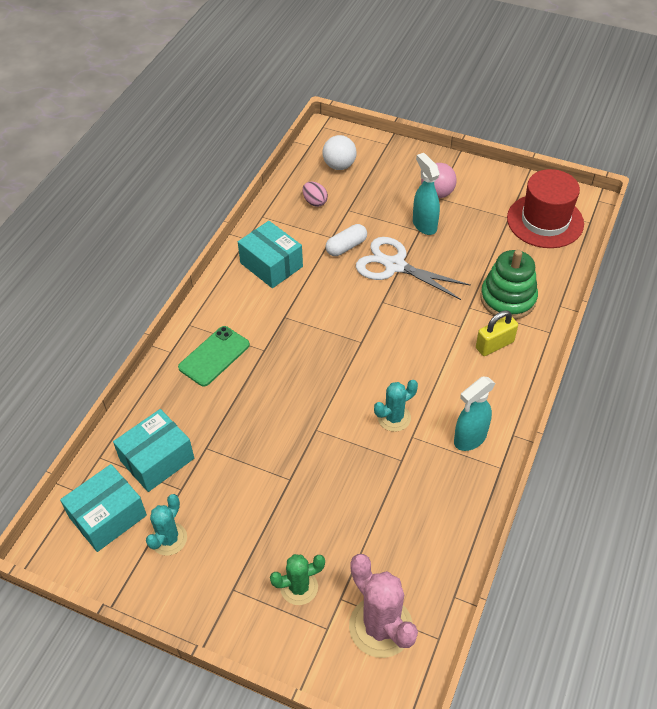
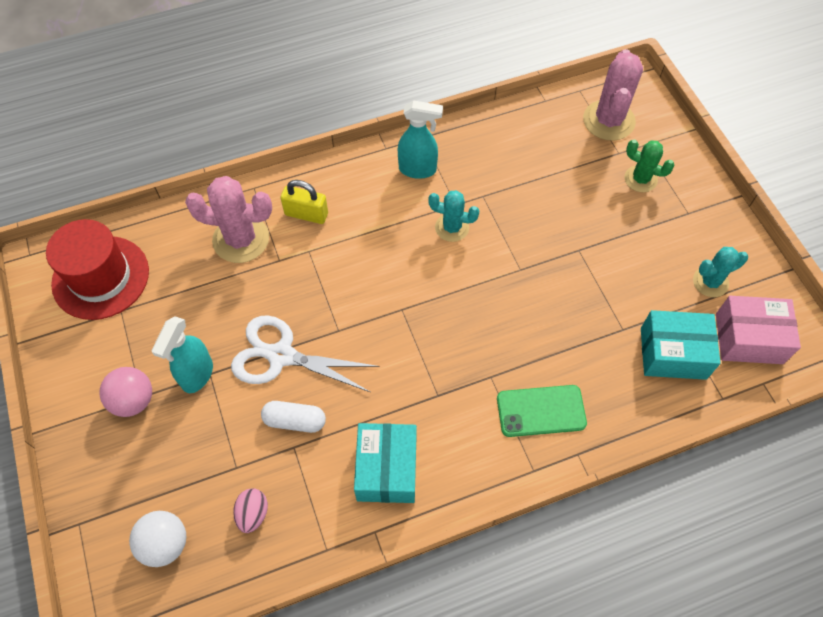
camera: 135 degrees left, 10 degrees up
(108, 516) = (748, 338): turquoise box -> pink box
(395, 266) = (281, 356): white scissors -> white scissors turned 120 degrees clockwise
(508, 299) = (241, 239): green stacking toy -> pink cactus

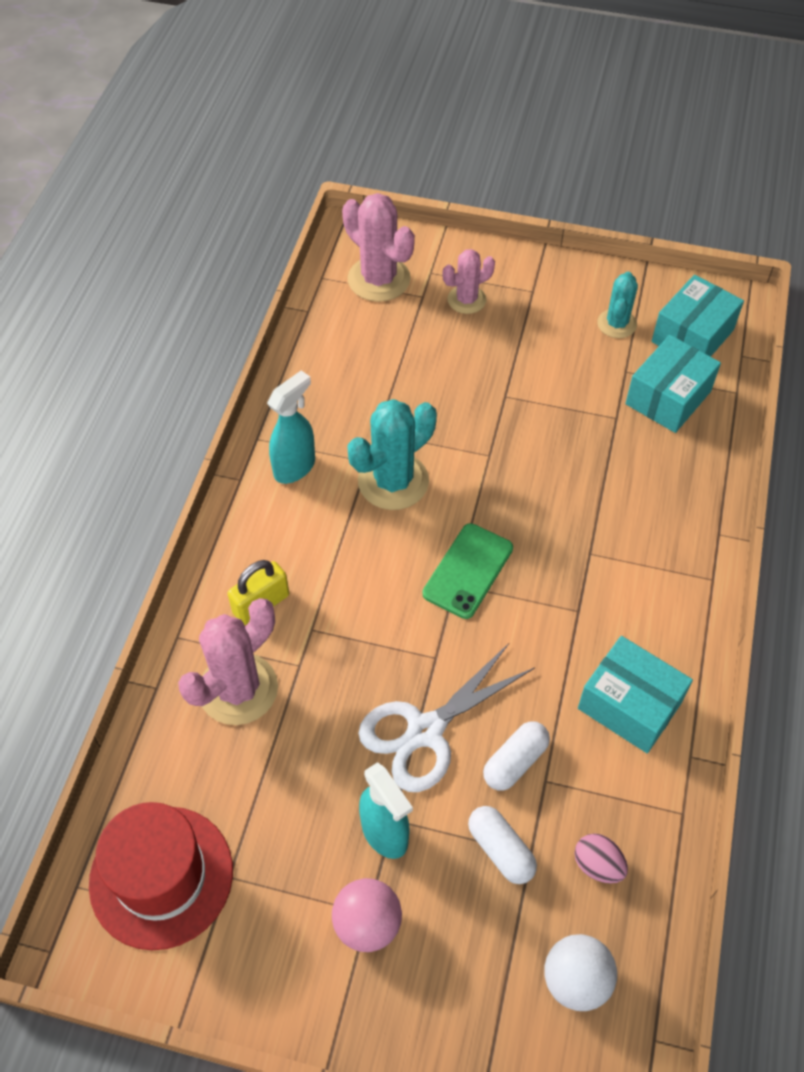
camera: 55 degrees left, 5 degrees down
(227, 448) = (500, 850): none -> white capsule
(452, 227) = (393, 481): turquoise cactus -> turquoise cactus, size x1.64
(541, 411) = (655, 535): green phone -> green phone (468, 571)
(640, 179) = (466, 300): green cactus -> pink cactus
(748, 338) = (692, 336): pink box -> turquoise box

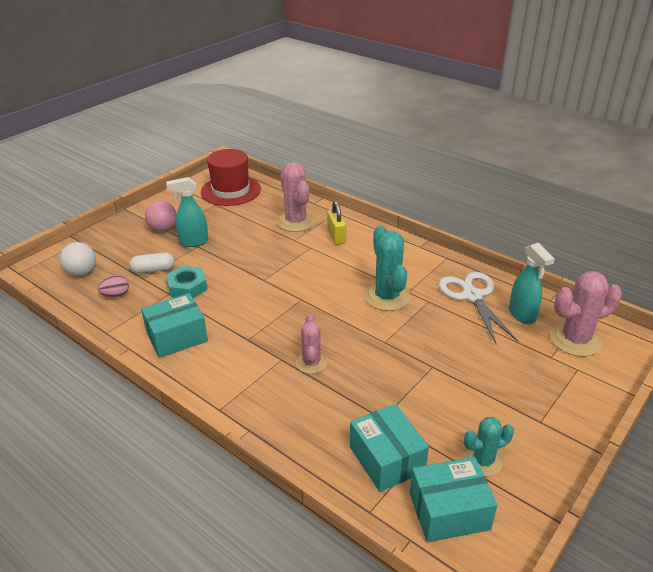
camera: 115 degrees right, 20 degrees down
(295, 467) = (418, 265): turquoise spray bottle -> turquoise spray bottle (522, 315)
(425, 731) = (228, 265): white scissors -> white scissors (472, 296)
(466, 300) = (540, 378): pink cactus -> pink cactus (311, 363)
(468, 571) = (306, 306): green phone -> none
(515, 762) = (187, 287): white capsule -> turquoise nut
(616, 324) = (483, 461): turquoise cactus -> turquoise cactus turned 60 degrees counterclockwise
(692, 336) = (449, 511): turquoise box -> turquoise box turned 75 degrees counterclockwise

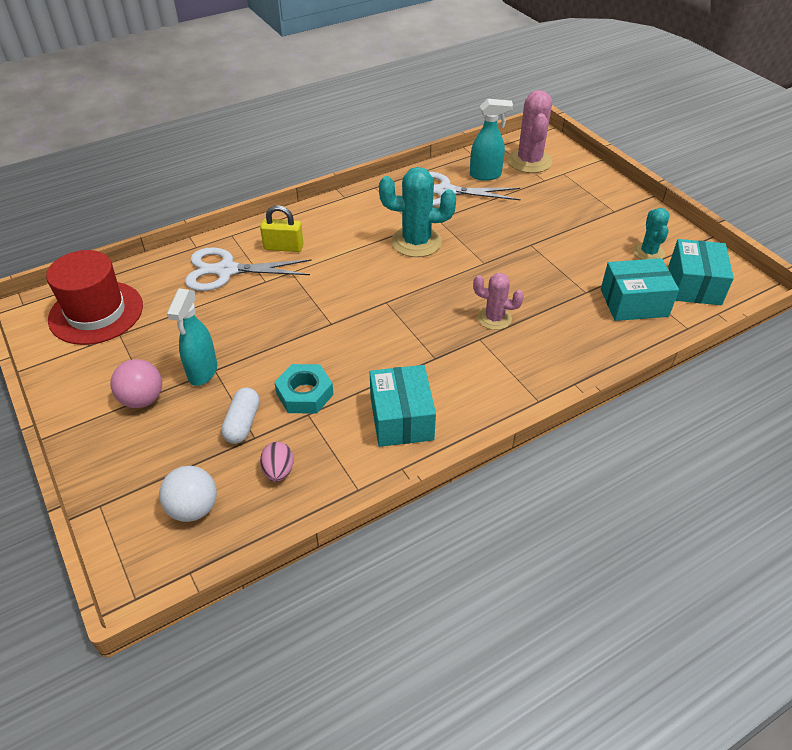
camera: 70 degrees left, 10 degrees up
(296, 222) = (226, 271): pink cactus -> white scissors

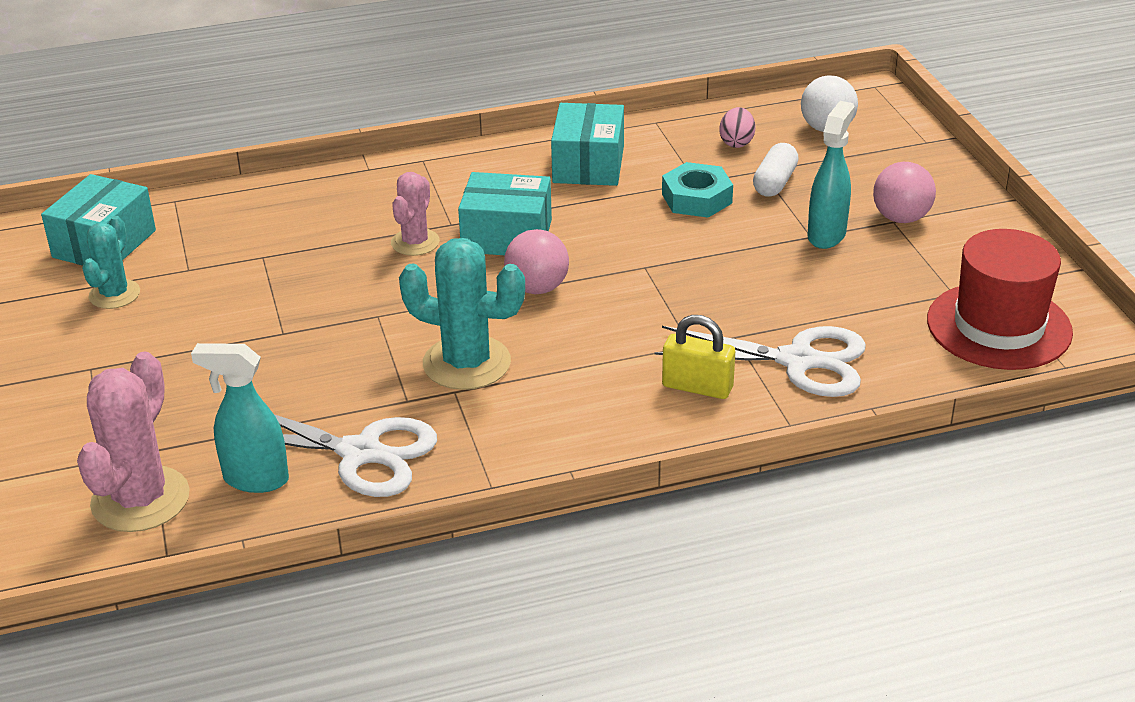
camera: 165 degrees left, 10 degrees down
(396, 295) = (537, 288): none -> pink ball
(494, 318) = (415, 242): pink cactus -> pink cactus turned 75 degrees clockwise
(634, 303) = (211, 235): turquoise box -> turquoise box (507, 236)

